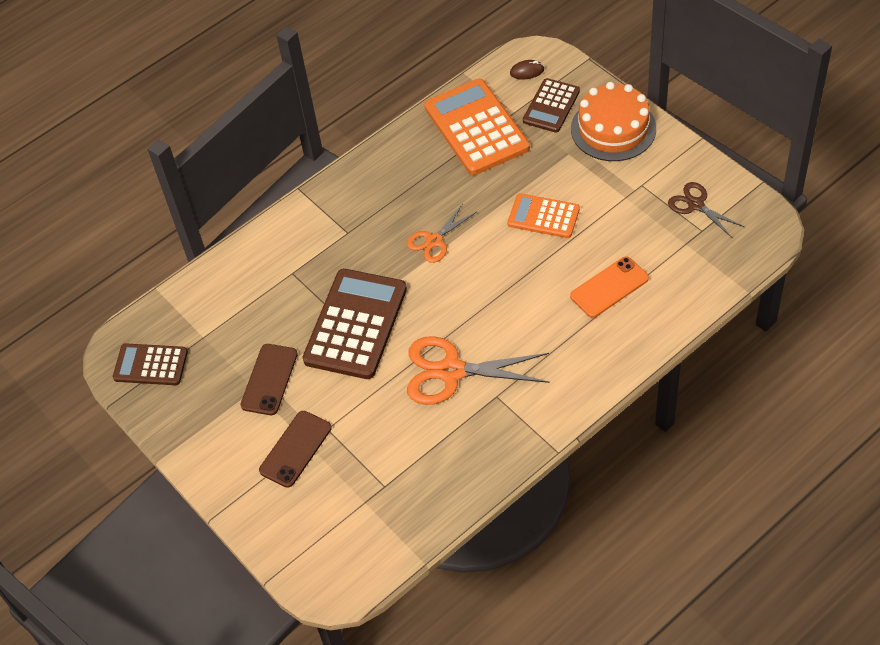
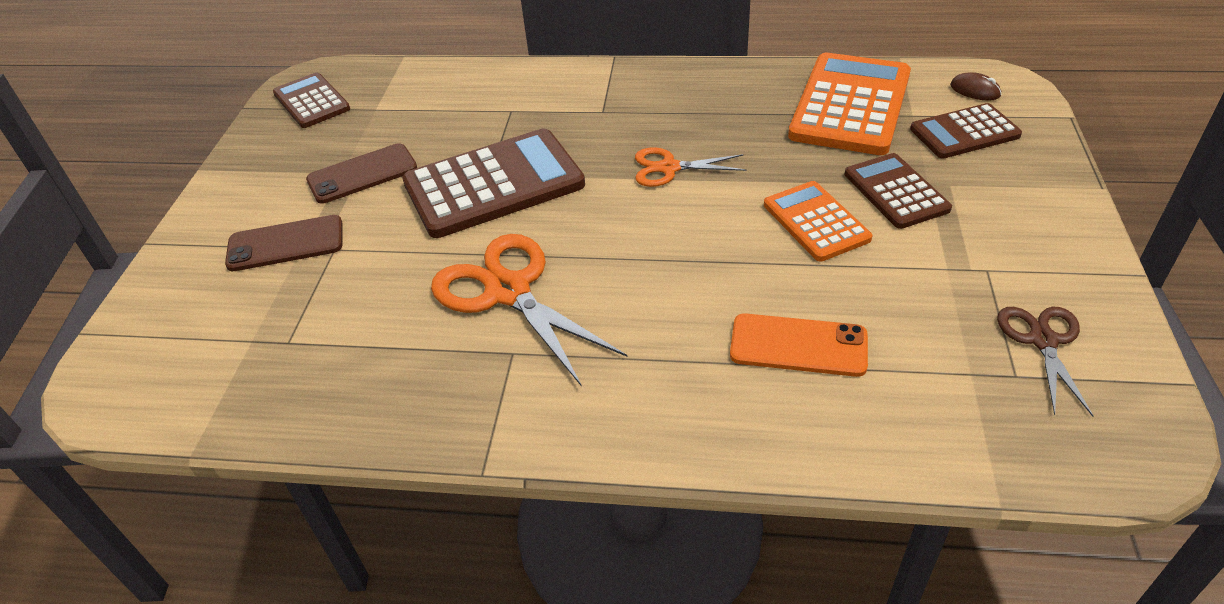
camera: 45 degrees right, 10 degrees down
(559, 170) = (896, 192): none -> brown calculator
(613, 128) = (1019, 194): orange cake -> none

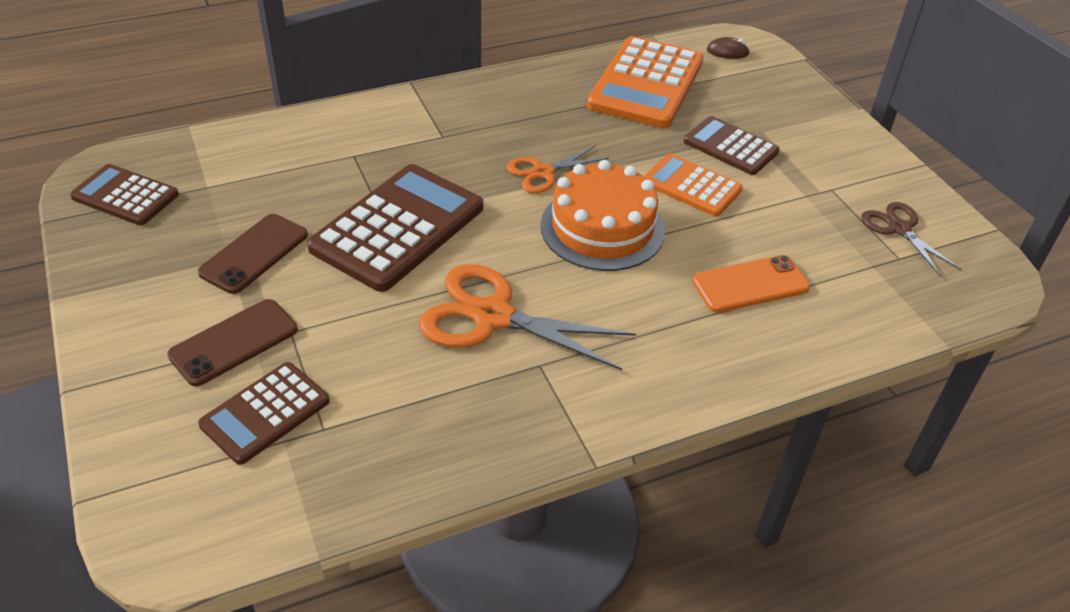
camera: 35 degrees left, 0 degrees up
(684, 238) = (602, 228): none -> orange cake
(850, 105) = (646, 84): orange calculator -> orange calculator turned 150 degrees counterclockwise
(964, 132) = (744, 87): brown calculator -> brown calculator (265, 413)

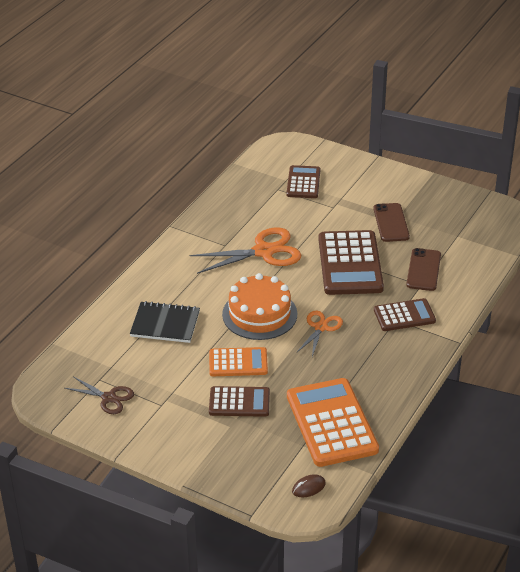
camera: 145 degrees right, 5 degrees down
(125, 196) = (481, 214): brown calculator -> brown calculator (404, 316)
(234, 342) = (347, 194): brown phone -> brown phone (423, 270)
(750, 284) = (165, 324): orange phone -> black notebook

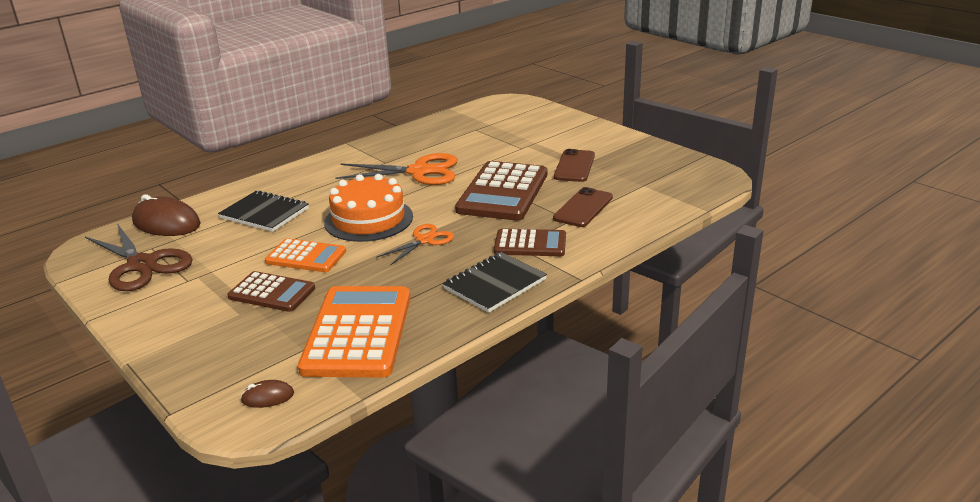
camera: 20 degrees right, 10 degrees down
(88, 351) = (166, 223): none -> brown mouse
(108, 398) = (142, 265): brown scissors -> brown scissors, size x1.73
(303, 182) = (505, 128): brown calculator -> none
(401, 360) = (495, 284): none -> black notebook

